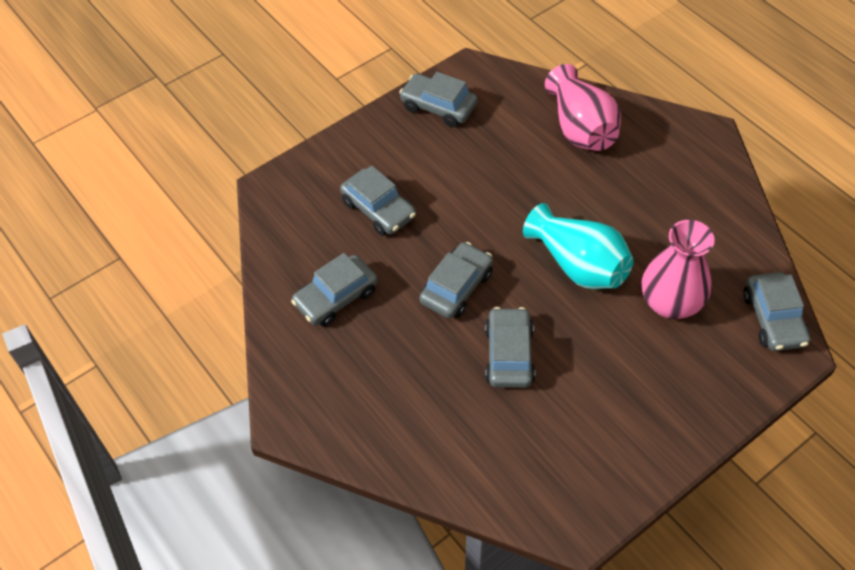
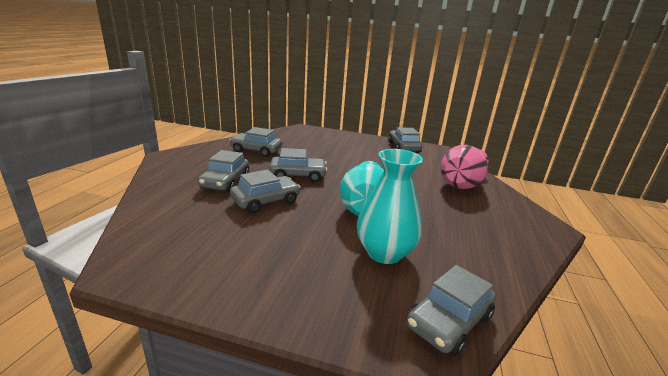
camera: 50 degrees right, 30 degrees down
(378, 209) = (322, 148): grey car -> grey car (225, 182)
(670, 303) = (384, 253): pink vase -> turquoise vase

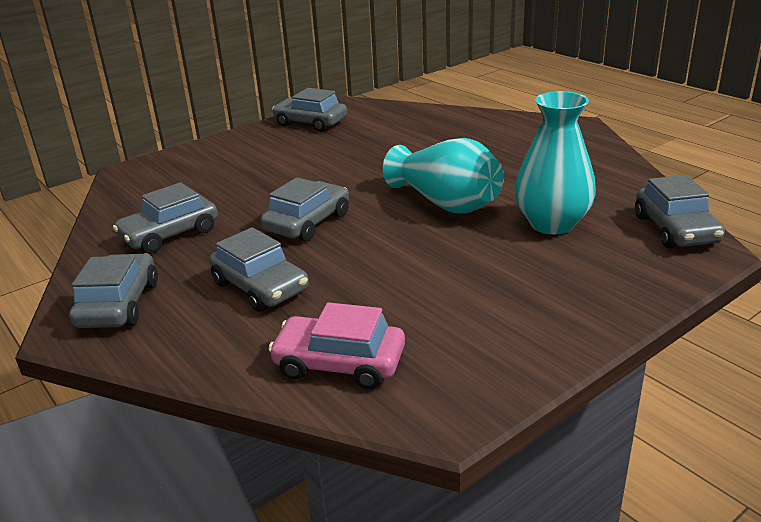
camera: 50 degrees left, 5 degrees up
(164, 221) = (339, 363): none -> pink car
(265, 201) = (361, 267): grey car -> grey car (118, 304)
(462, 183) = (448, 127): pink vase -> none

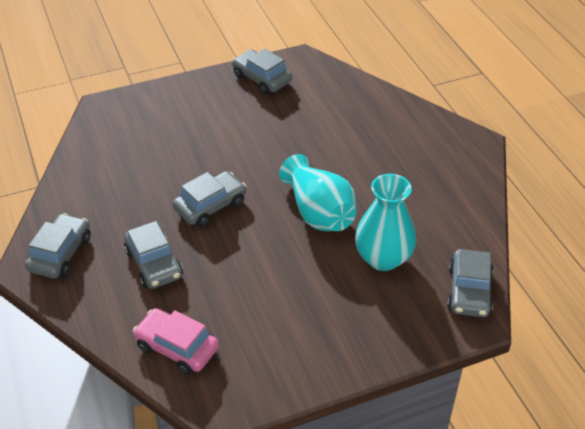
camera: 15 degrees right, 15 degrees up
(170, 234) = (112, 191): grey car -> none

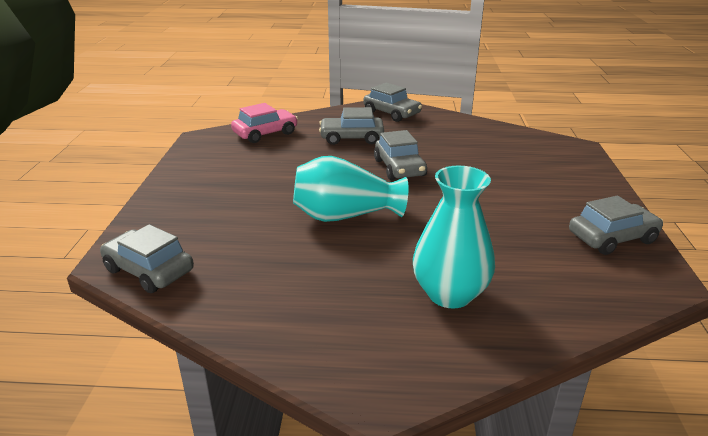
camera: 115 degrees right, 15 degrees down
(383, 258) = (249, 233): turquoise vase -> turquoise vase (450, 294)

